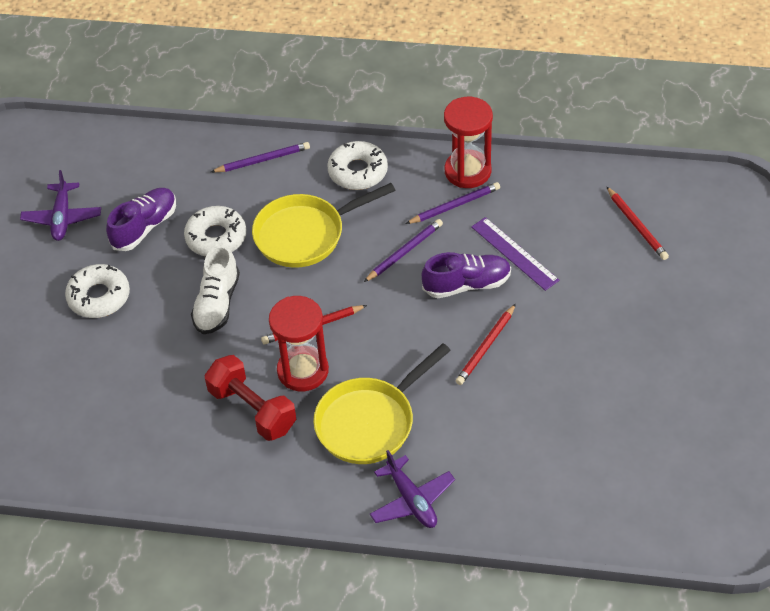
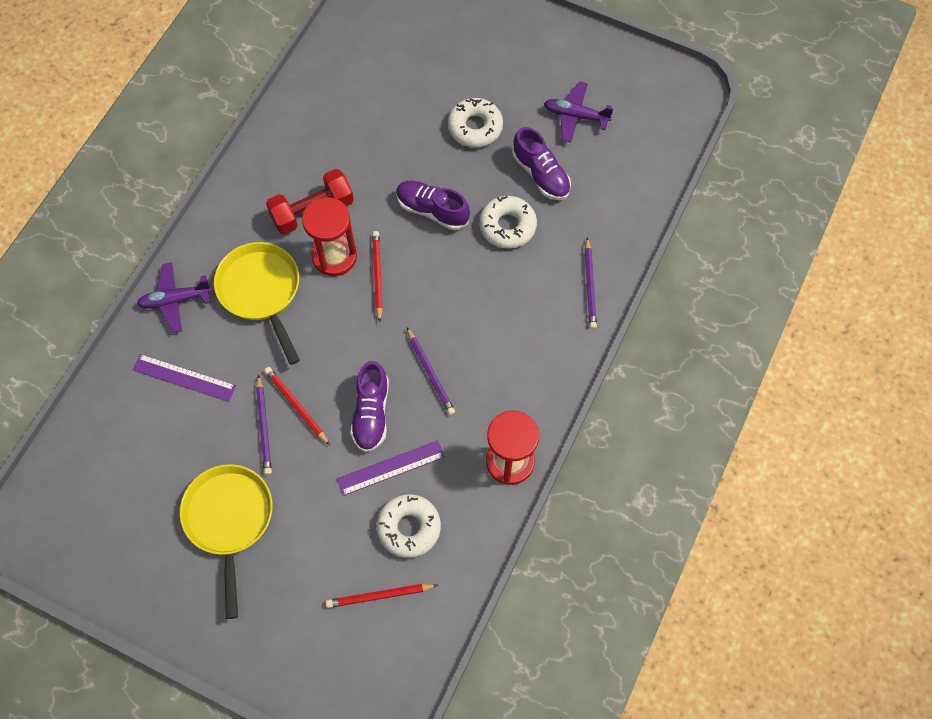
camera: 105 degrees right, 15 degrees up
(217, 303) = (432, 210): white shoe -> purple shoe
(305, 234) = (483, 297): yellow pan -> yellow pan (229, 520)
(358, 172) = (545, 363): white donut -> white donut (409, 528)
(454, 205) = (470, 435): purple pencil -> purple pencil (264, 427)
(498, 456) = (184, 377): none -> purple ruler

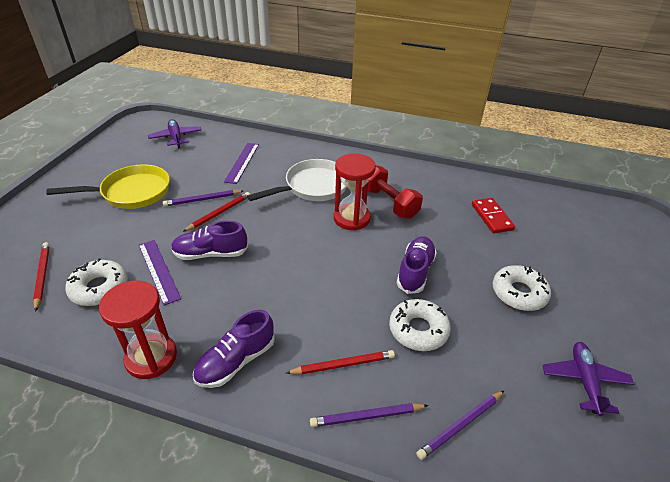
camera: 80 degrees right, 25 degrees down
(175, 300) = (300, 153): purple plane -> purple plane (176, 138)
(261, 292) = (313, 187): yellow pan -> white pan
(358, 111) = (492, 217): none -> red domino
(377, 276) = (340, 244): red pencil -> red pencil (343, 365)
(430, 373) = (249, 287): purple pencil -> purple pencil (460, 425)
(541, 174) = (491, 353): purple shoe -> purple shoe (236, 361)

